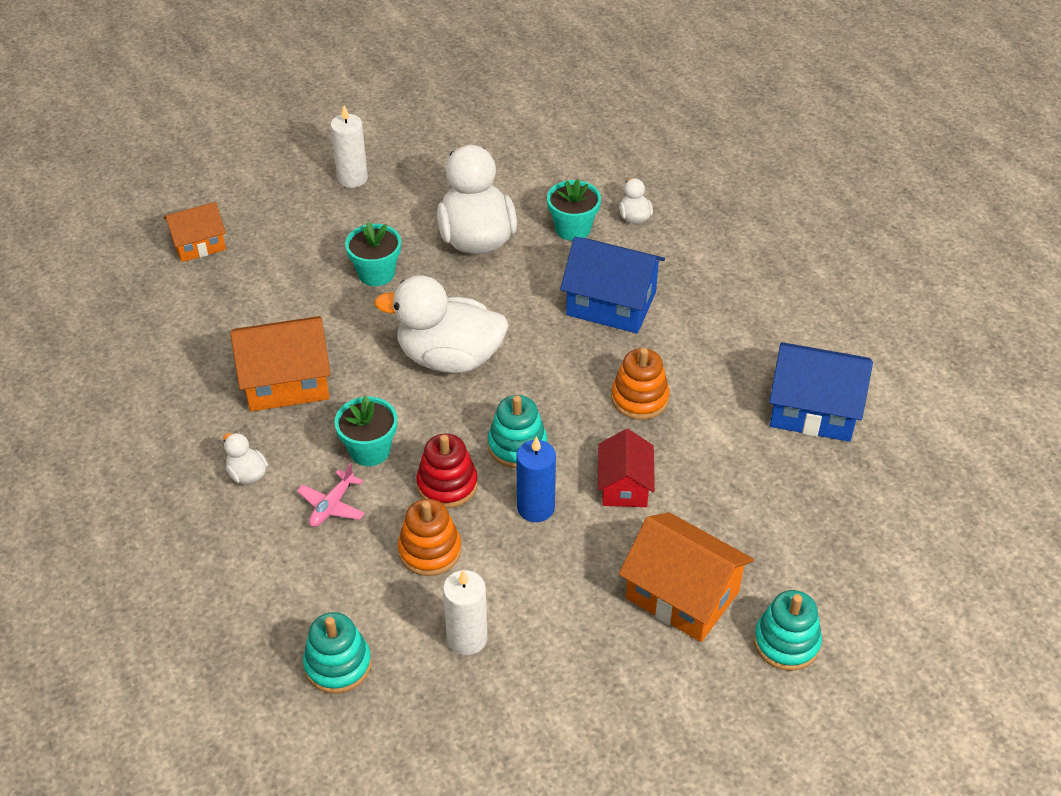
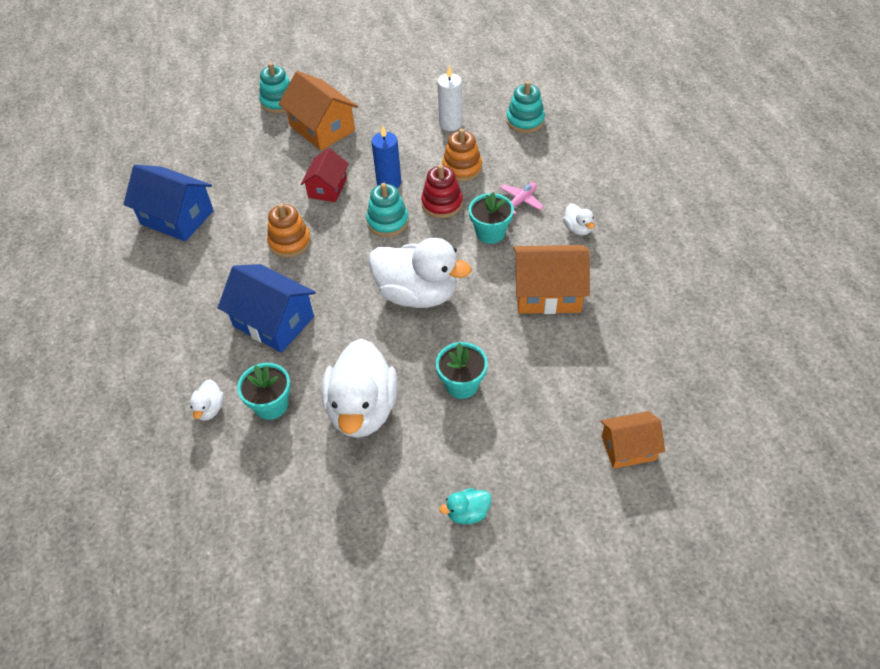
camera: 165 degrees left, 5 degrees up
(352, 178) = (467, 513): white candle -> turquoise duck

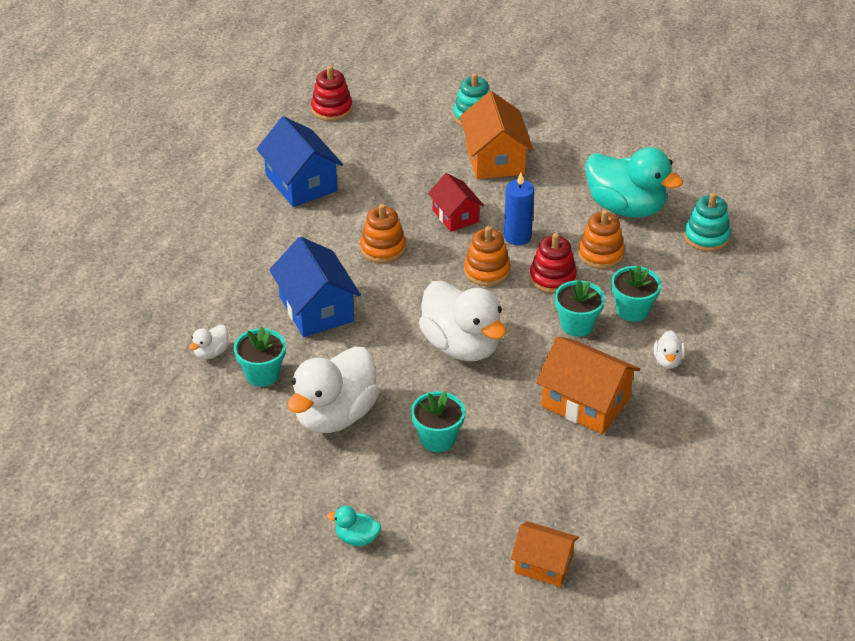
camera: 30 degrees right, 10 degrees down
(156, 143) = (331, 109): none -> red stacking toy
(327, 188) = (455, 216): red house -> red house turned 75 degrees counterclockwise
(387, 222) = (486, 271): turquoise stacking toy -> orange stacking toy
(450, 124) = (626, 207): white candle -> turquoise duck
(520, 201) = (632, 310): pink plane -> turquoise flower pot

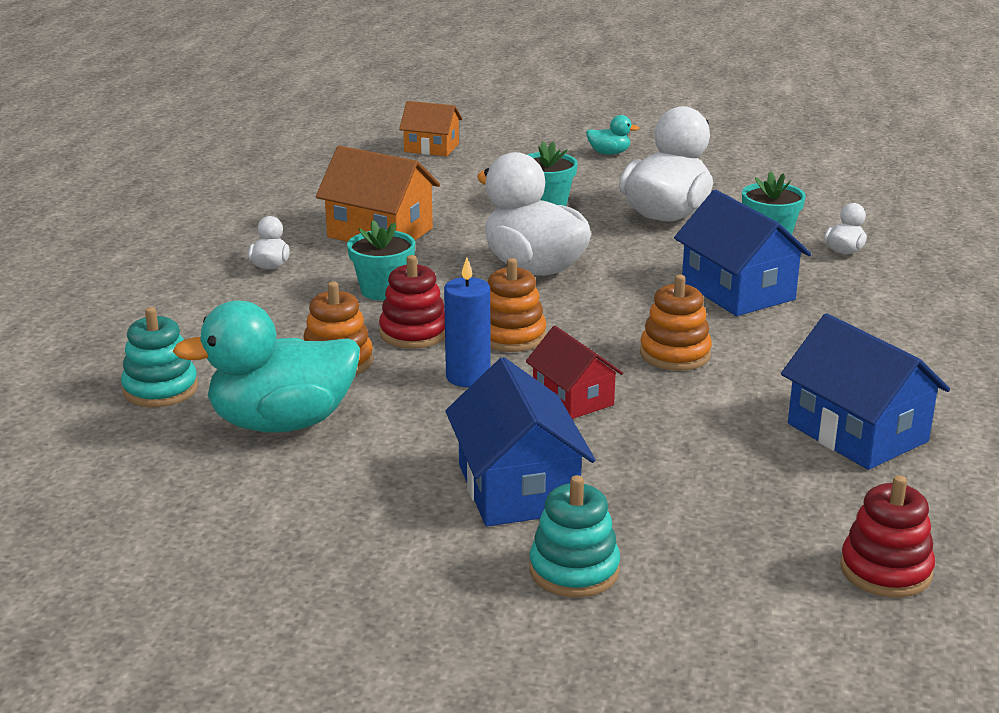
camera: 175 degrees right, 15 degrees down
(495, 159) = (517, 488): orange house -> blue house
(626, 207) = (282, 423): turquoise duck -> turquoise duck turned 45 degrees counterclockwise
(632, 310) = (304, 306): turquoise flower pot -> none

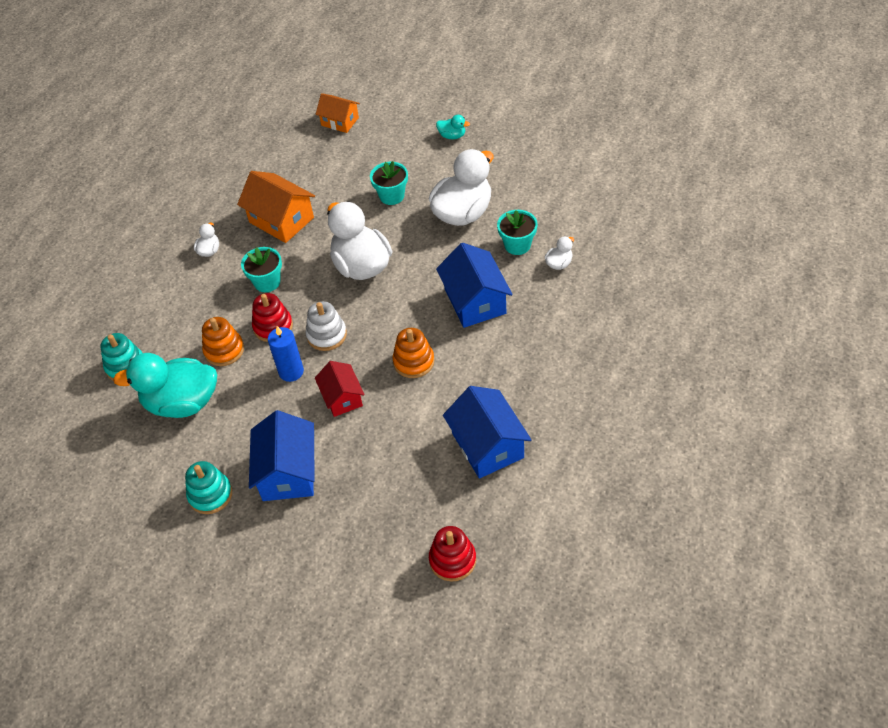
camera: 15 degrees right, 25 degrees up
(511, 336) = (327, 335): orange stacking toy -> white stacking toy
(574, 570) = (296, 540): turquoise stacking toy -> turquoise stacking toy (210, 495)

